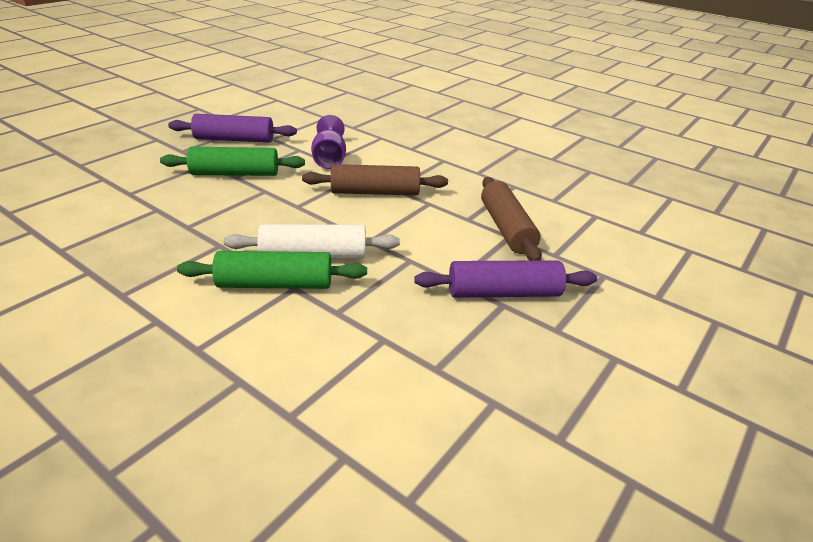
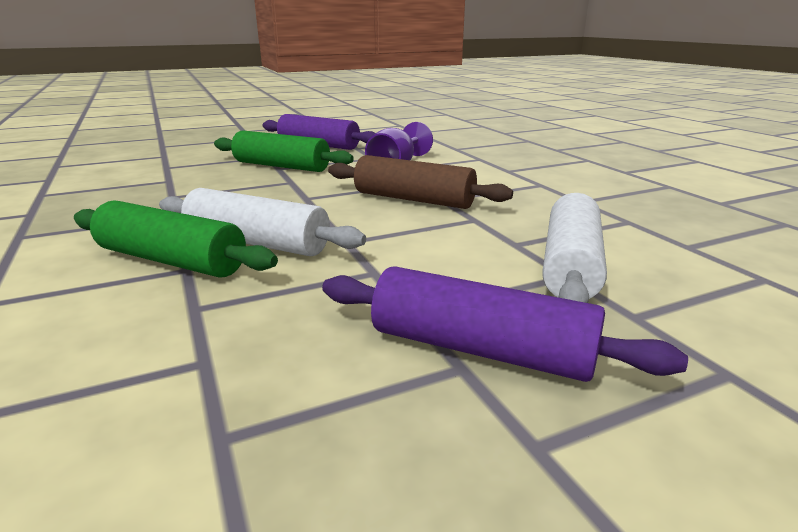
camera: 30 degrees right, 10 degrees down
(506, 228) = (570, 265): brown rolling pin -> white rolling pin

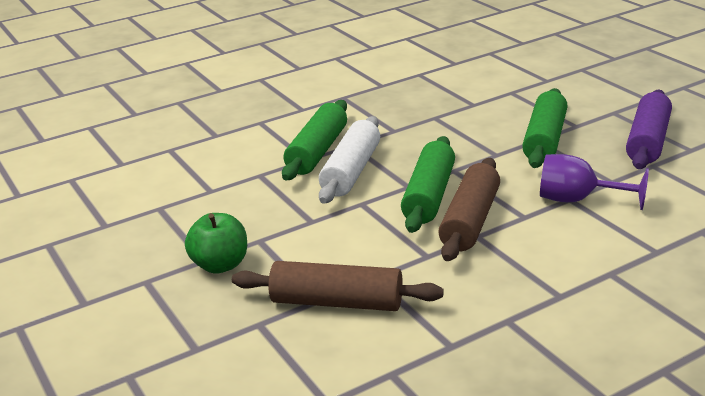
camera: 85 degrees right, 5 degrees up
(353, 210) = (429, 196): none -> green rolling pin
(480, 349) = (220, 265): purple rolling pin -> green apple
(570, 265) = (337, 302): white rolling pin -> brown rolling pin

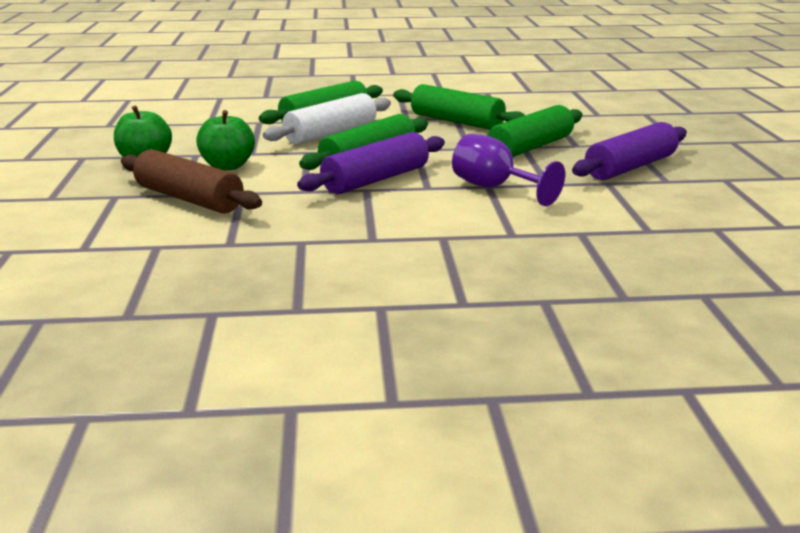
camera: 25 degrees right, 5 degrees down
(313, 246) = (227, 166): none -> green apple
(443, 122) = (456, 122): none -> green rolling pin
(470, 221) = (376, 180): brown rolling pin -> purple rolling pin

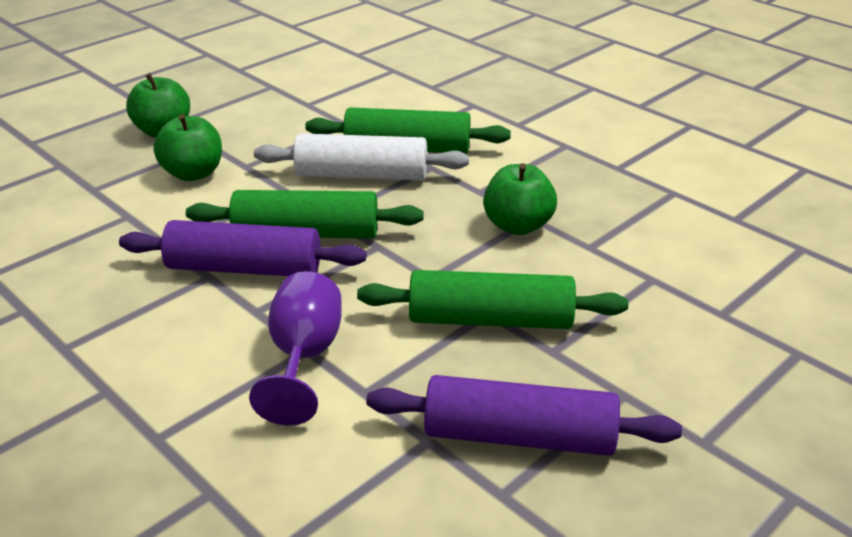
camera: 50 degrees right, 10 degrees up
(189, 199) = (85, 200): brown rolling pin -> none
(456, 122) = (517, 226): green rolling pin -> green apple

